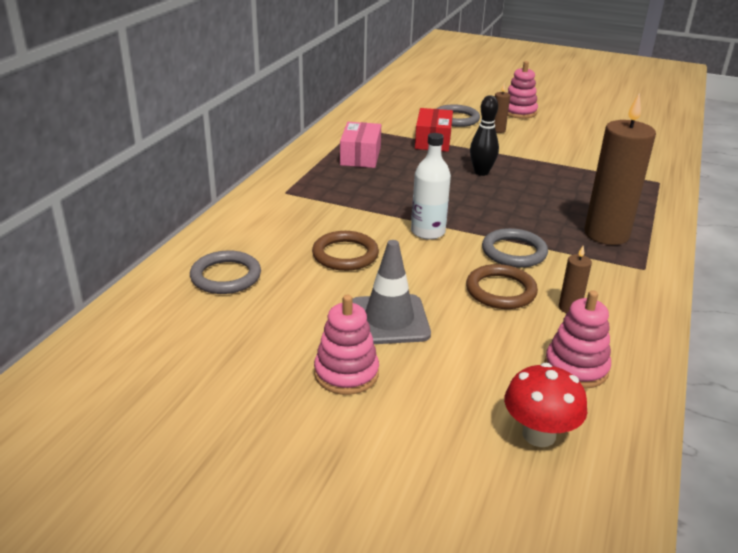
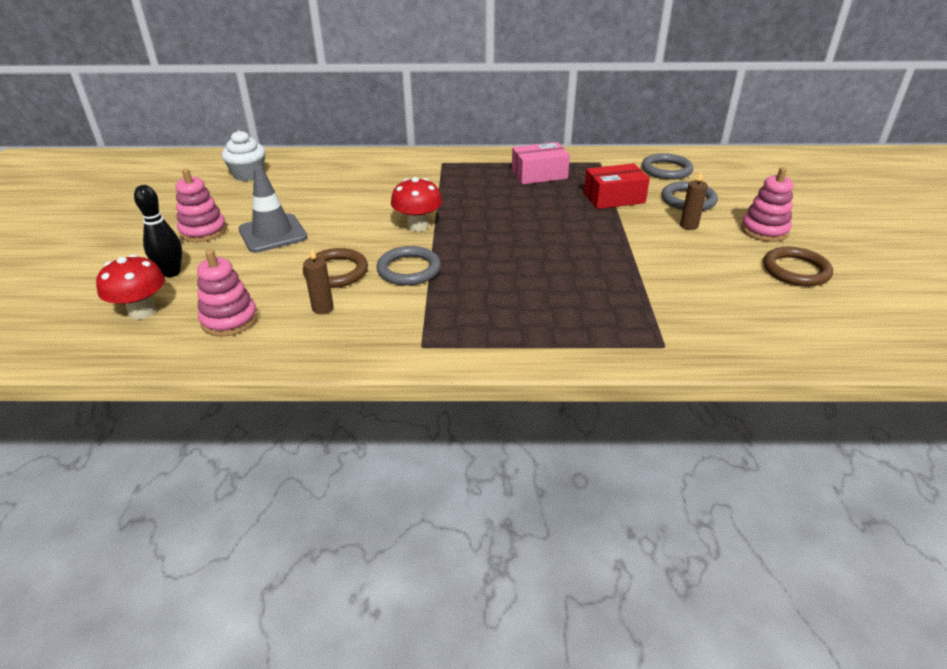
camera: 70 degrees right, 5 degrees up
(189, 321) = (248, 174): none -> white cupcake
(226, 276) = (306, 172): grey ring -> grey ring (666, 170)
(345, 254) = (358, 202): brown ring -> brown ring (796, 270)
(428, 232) = (418, 226): white bottle -> red mushroom
(481, 172) = (565, 232): black bowling pin -> black bowling pin (171, 272)
(606, 234) = (483, 317): brown candle -> none

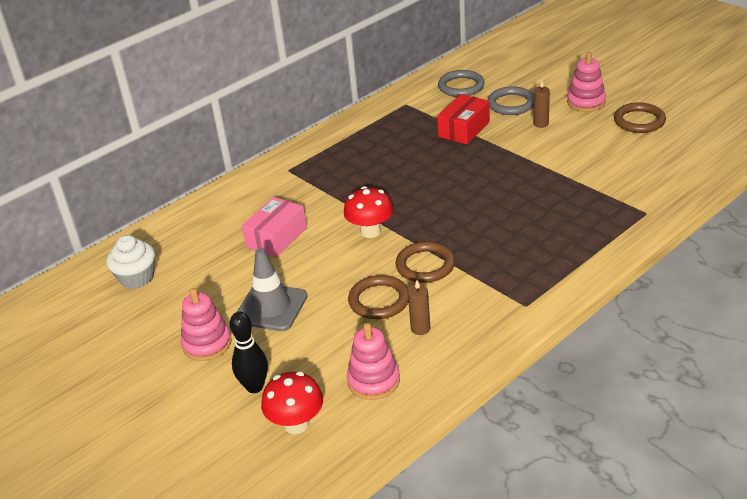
camera: 40 degrees left, 0 degrees up
(409, 269) = (425, 265): grey ring -> brown ring
(539, 174) = (381, 139): pink box -> pink box (276, 237)

